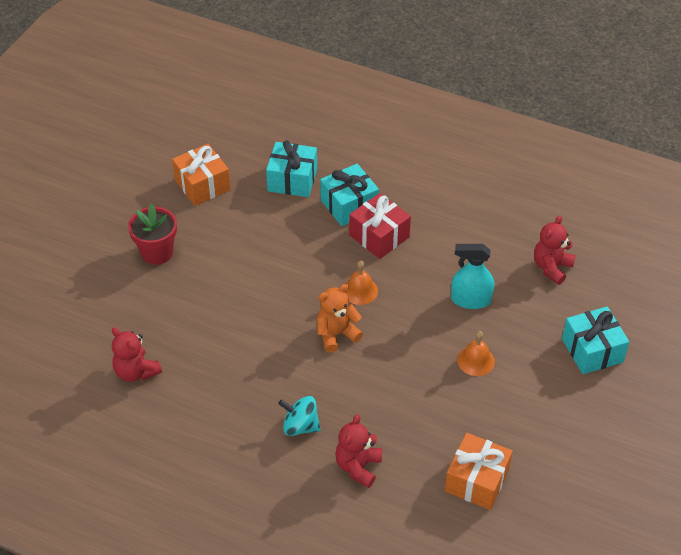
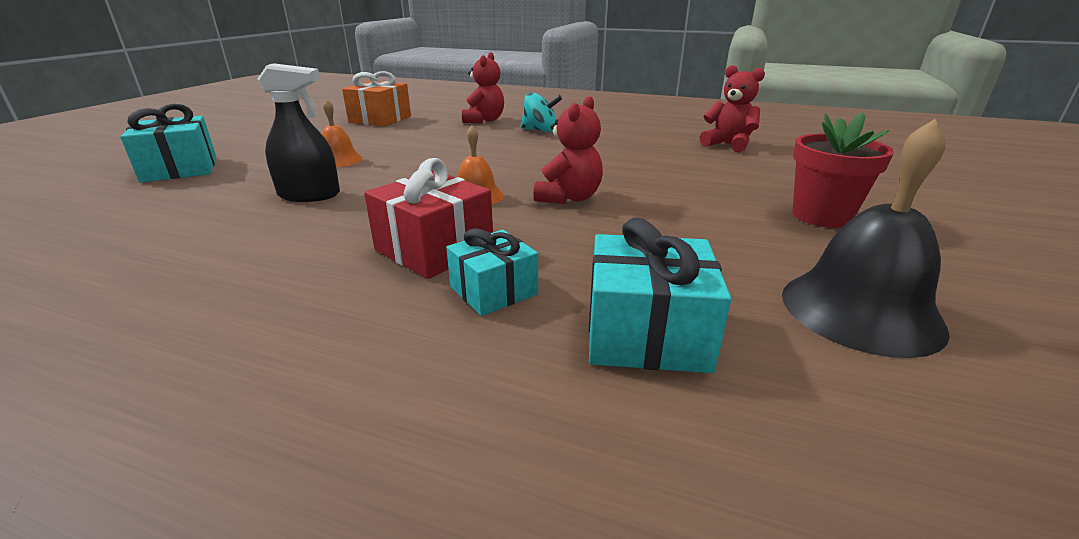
camera: 175 degrees right, 20 degrees down
(202, 185) = (860, 310): orange gift -> black bell
(336, 334) = (509, 168): orange teddy bear -> none
(349, 205) = (493, 290): turquoise gift -> turquoise gift, size x0.66
(471, 300) = (309, 195): turquoise spray bottle -> black spray bottle
(551, 267) = (135, 227): red teddy bear -> red teddy bear (569, 198)

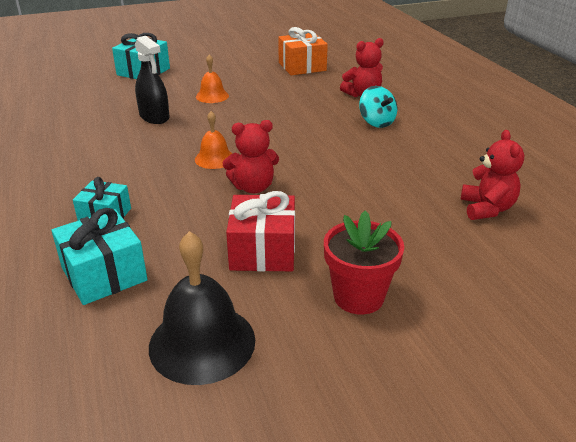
camera: 50 degrees right, 5 degrees up
(434, 249) = (132, 180): red gift -> red gift (263, 251)

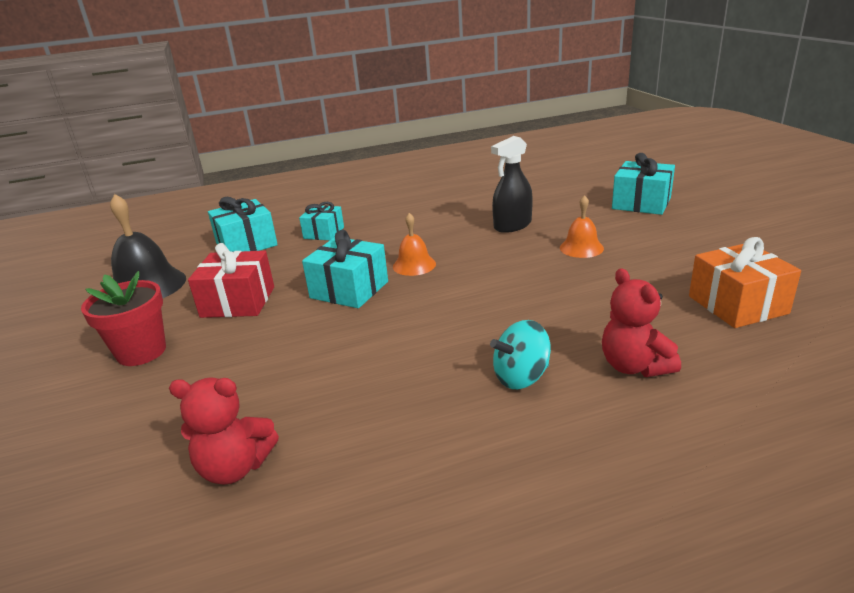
camera: 95 degrees right, 5 degrees down
(253, 187) = (349, 290): red teddy bear -> turquoise gift

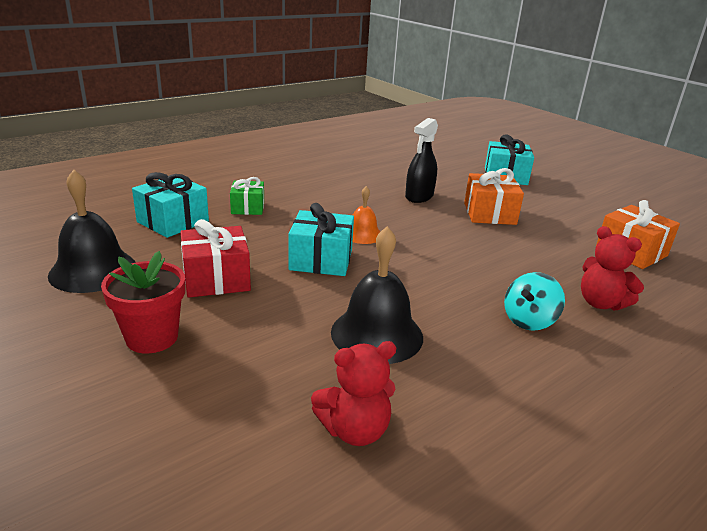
camera: 25 degrees left, 0 degrees up
(324, 233) = (248, 208): turquoise gift -> green gift
(339, 372) = (377, 334): none -> black bell
(581, 248) = (489, 213): orange bell -> orange gift

